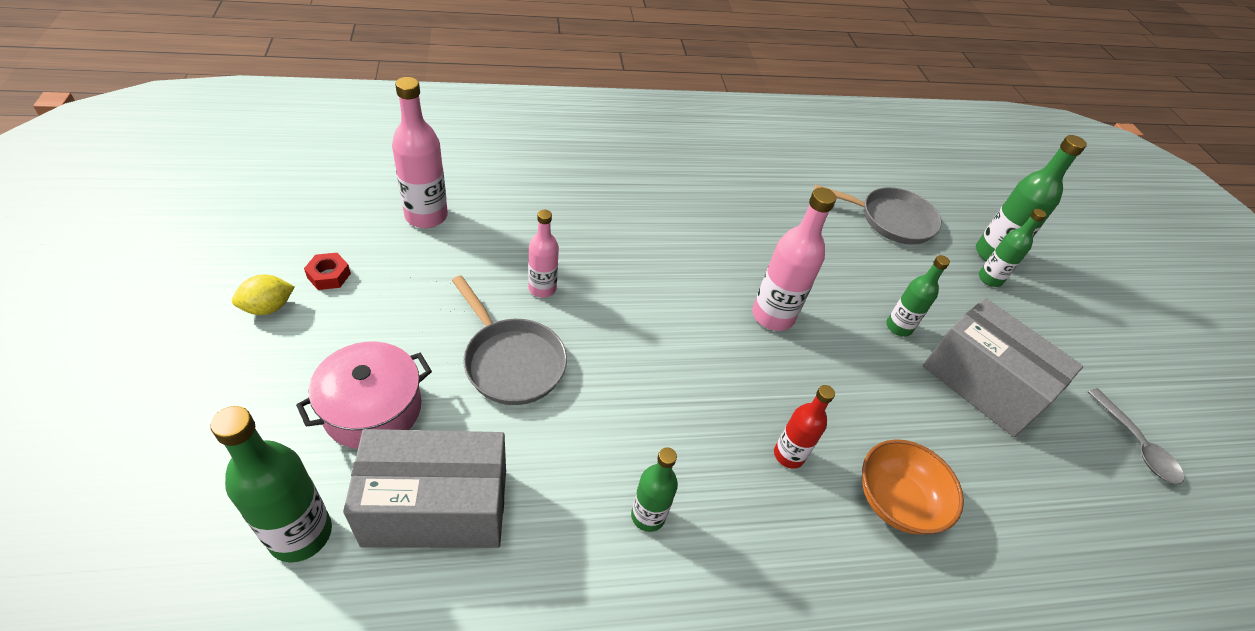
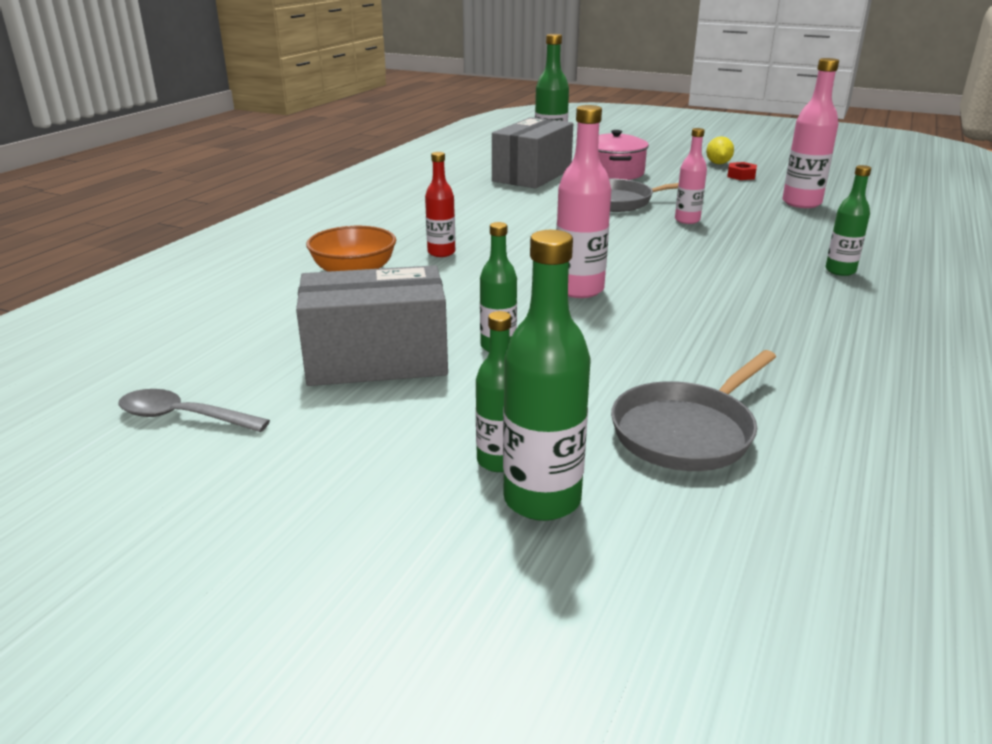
camera: 130 degrees right, 20 degrees down
(648, 516) = (461, 209): green bottle -> green bottle (840, 271)

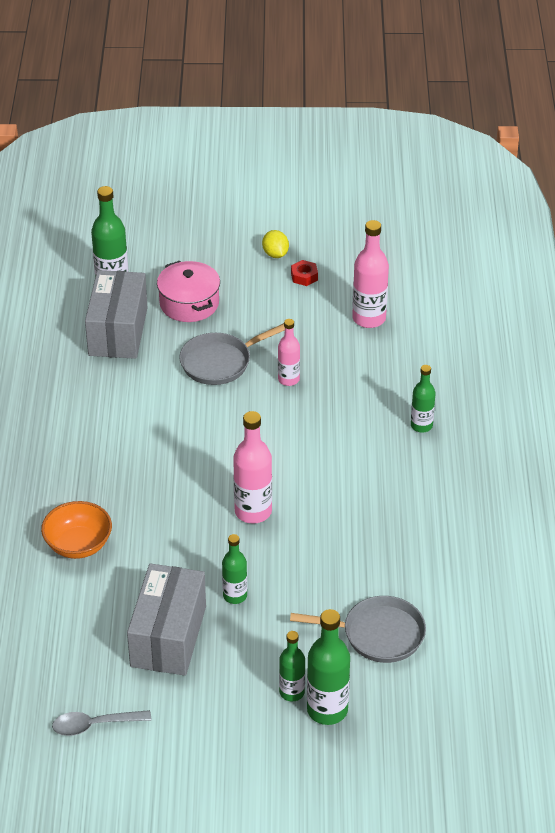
camera: 25 degrees left, 15 degrees up
(377, 360) = (168, 636): grey box -> grey box turned 45 degrees counterclockwise
(441, 253) = (124, 494): red bottle -> none
(687, 432) = (378, 634): grey pan -> grey pan turned 105 degrees counterclockwise

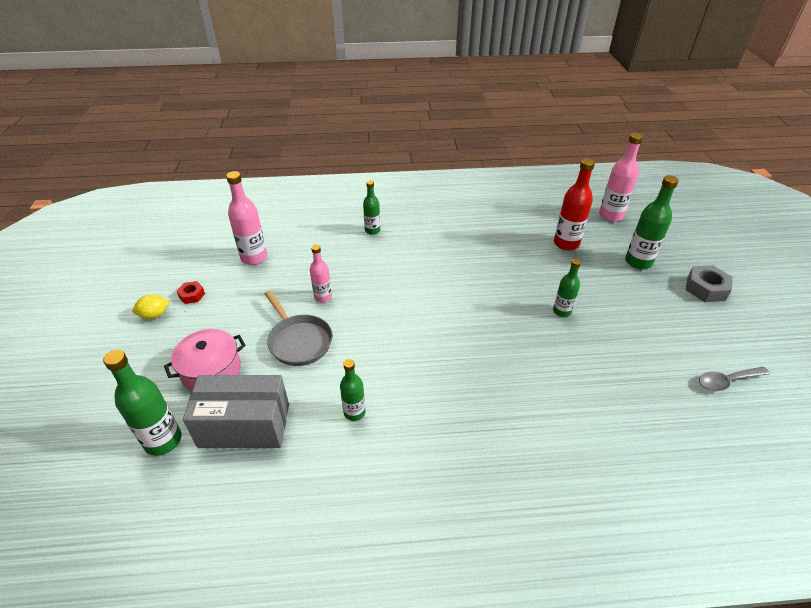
camera: 95 degrees left, 0 degrees up
(78, 545) = (545, 419): orange bowl -> none
(94, 725) = (727, 381): grey spoon -> grey spoon turned 90 degrees clockwise
(168, 636) = (617, 345): grey box -> none
(253, 511) = (474, 307): pink bottle -> pink bottle (610, 215)
(259, 772) = (706, 288): none -> grey nut
(292, 692) = (633, 278): green bottle -> green bottle (354, 412)
(378, 634) = (566, 243): grey pan -> red bottle

